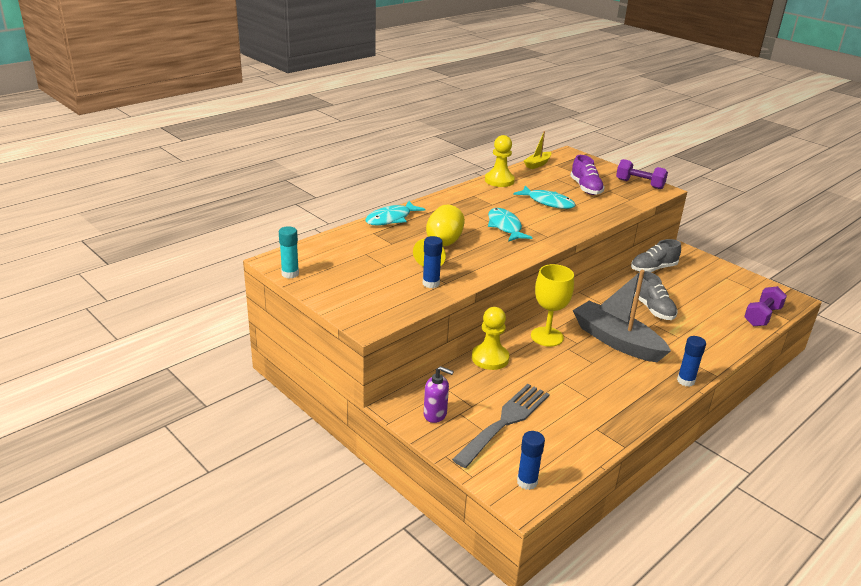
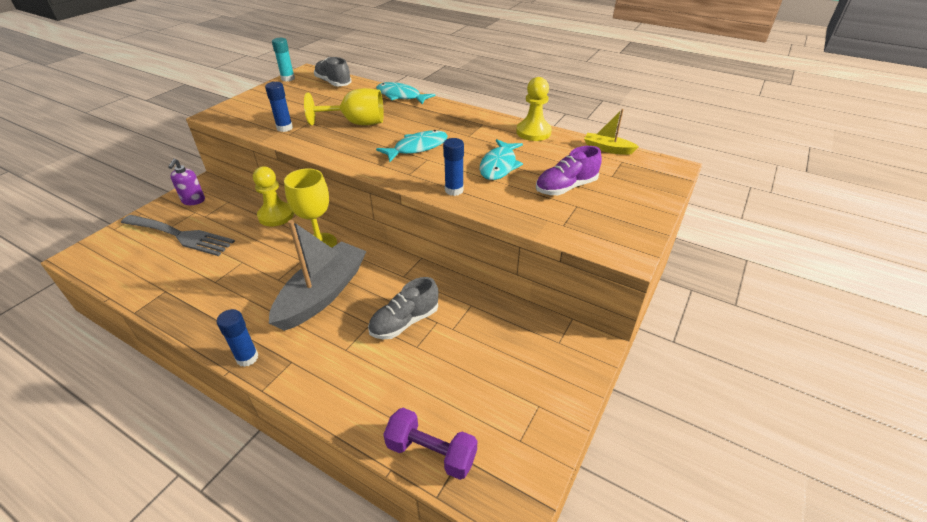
camera: 75 degrees right, 10 degrees up
(527, 482) = (98, 256): blue glue stick -> blue glue stick (454, 190)
(639, 184) = (625, 230): purple dumbbell -> none
(653, 269) = (514, 318): grey shoe -> grey shoe (333, 83)

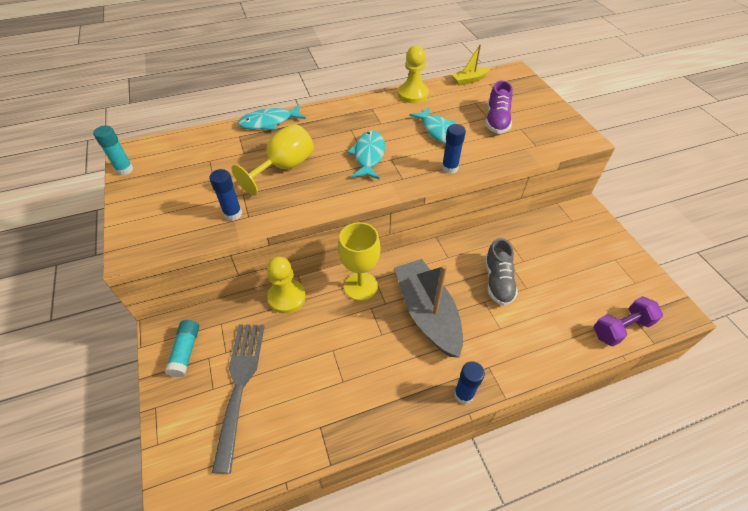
camera: 50 degrees left, 10 degrees up
(181, 236) = (240, 383): grey fork -> grey fork turned 60 degrees counterclockwise
(193, 201) = (186, 351): purple soap dispenser -> turquoise glue stick
(333, 83) = (182, 146): grey shoe -> none

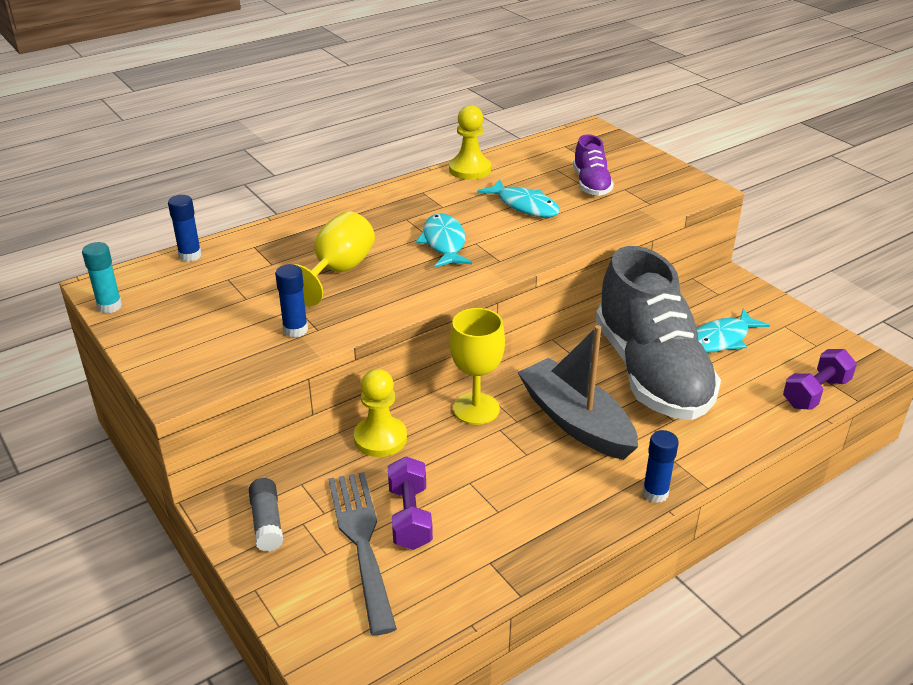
camera: 15 degrees left, 15 degrees down
(186, 351) = (267, 522): turquoise glue stick -> grey glue stick
(269, 122) = (288, 225): turquoise fish -> turquoise fish (721, 339)
(280, 371) = (410, 517): none -> purple dumbbell
(449, 168) = (554, 241): blue glue stick -> blue glue stick (190, 255)
(469, 80) = (537, 145): yellow boat -> none
(498, 281) = (651, 373): grey shoe -> grey shoe, size x2.22

